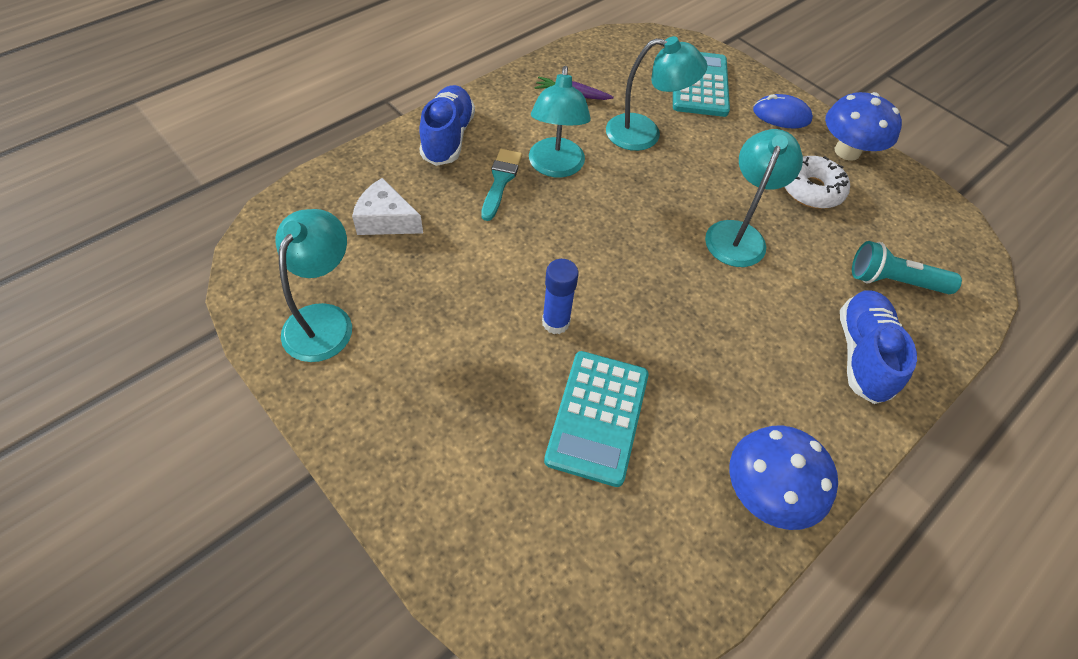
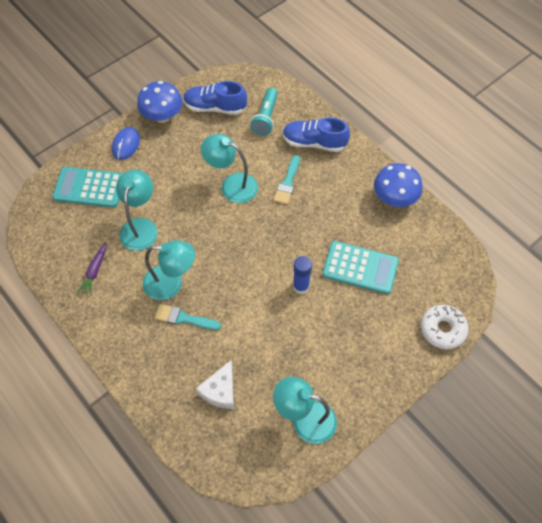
camera: 85 degrees left, 5 degrees up
(448, 138) = (138, 355): blue shoe -> blue shoe (215, 107)
(761, 310) = (287, 182): none -> turquoise brush
(811, 190) = (196, 141): white donut -> white donut (442, 329)

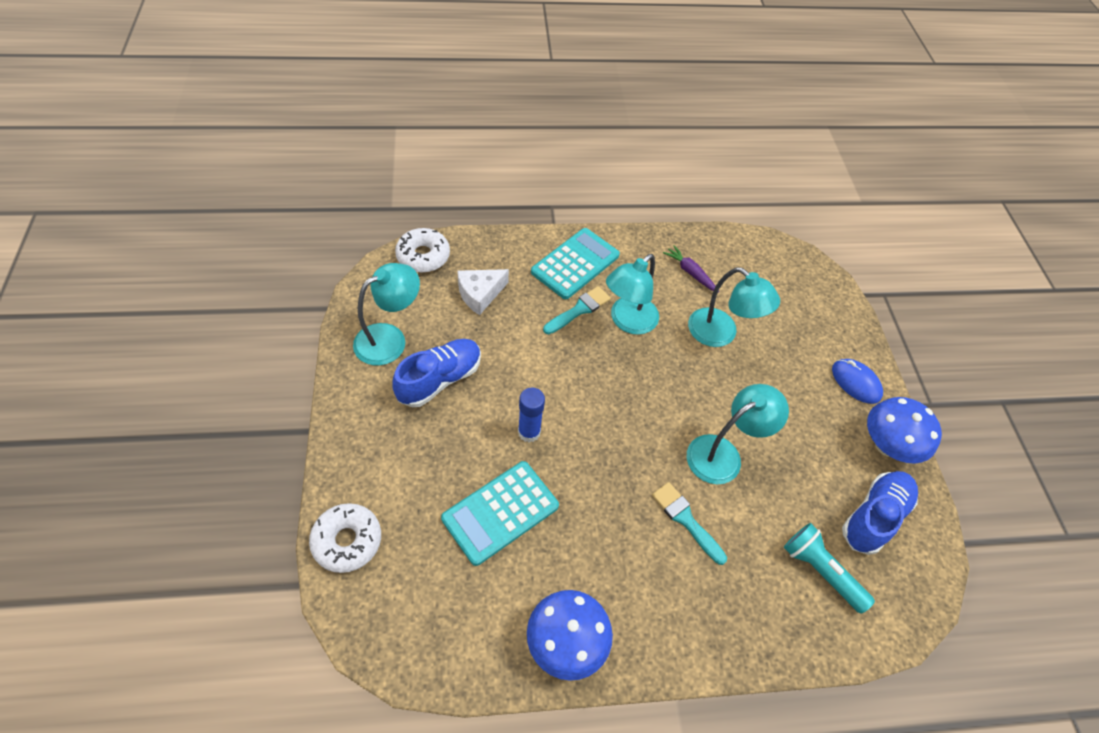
camera: 120 degrees right, 5 degrees down
(89, 188) = (806, 318): turquoise calculator -> turquoise calculator (575, 264)
(215, 460) = (423, 256): none -> white donut
(220, 391) = (480, 294): white cheese -> white cheese turned 90 degrees counterclockwise
(314, 143) = (735, 605): blue shoe -> blue shoe (440, 379)

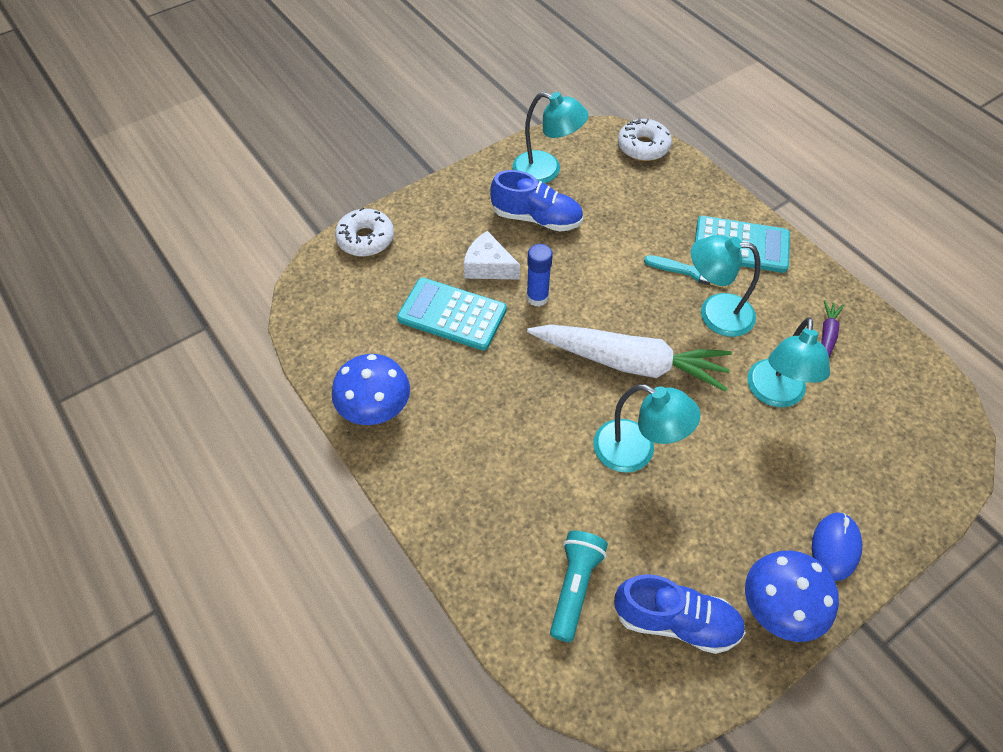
camera: 65 degrees right, 0 degrees up
(480, 294) = (641, 200): white cheese -> white cheese (488, 266)
(639, 406) = (630, 363): none -> white carrot
(686, 520) = (543, 449): turquoise brush -> none

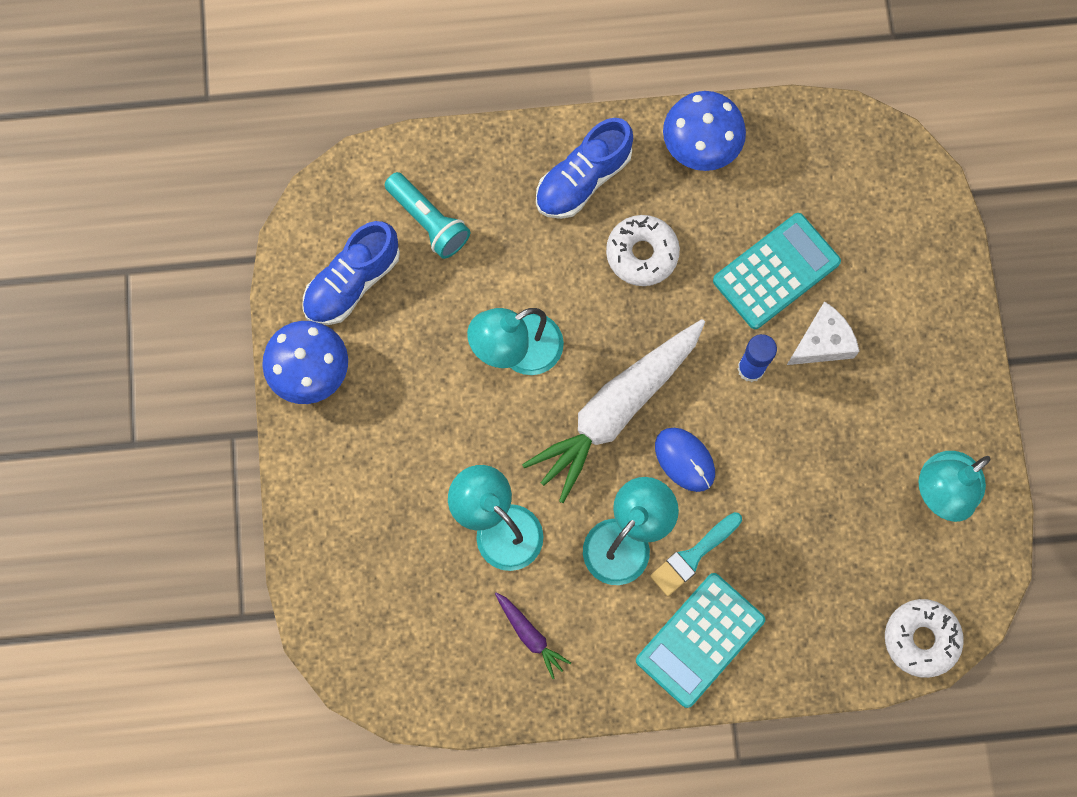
camera: 120 degrees right, 20 degrees up
(365, 239) = (934, 235): white donut -> white donut (642, 254)
(536, 218) = (866, 435): blue shoe -> blue shoe (583, 179)
(835, 547) = (327, 460): blue mouse -> blue mouse (684, 460)

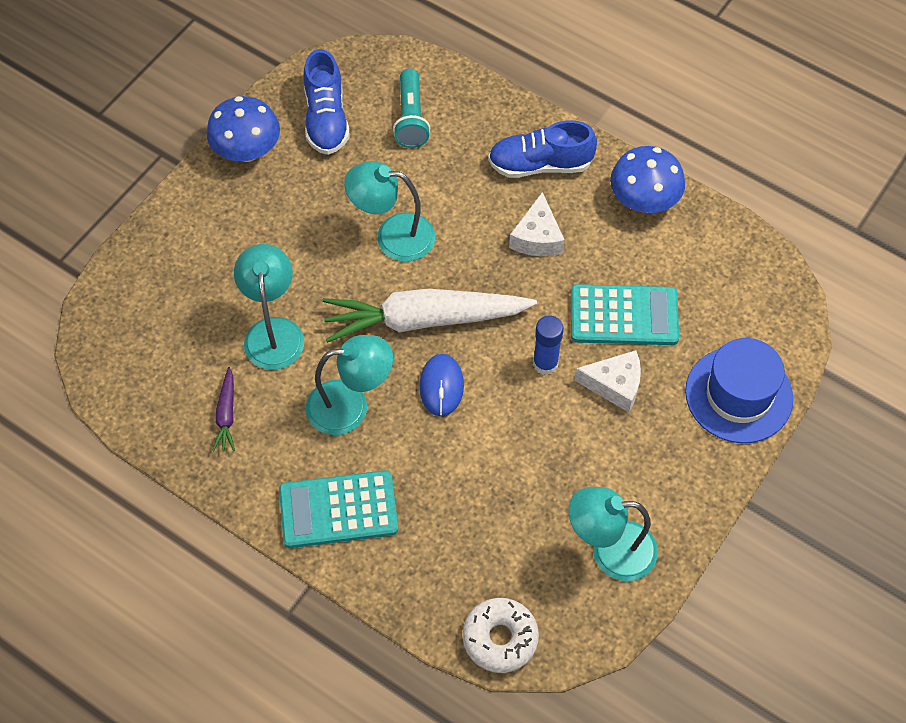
camera: 40 degrees right, 15 degrees down
(352, 282) = (326, 119): blue shoe -> blue shoe turned 90 degrees counterclockwise
(642, 254) = (537, 237): white donut -> white cheese
(693, 556) = (387, 452): turquoise brush -> none
(925, 270) = (738, 395): none -> blue hat

